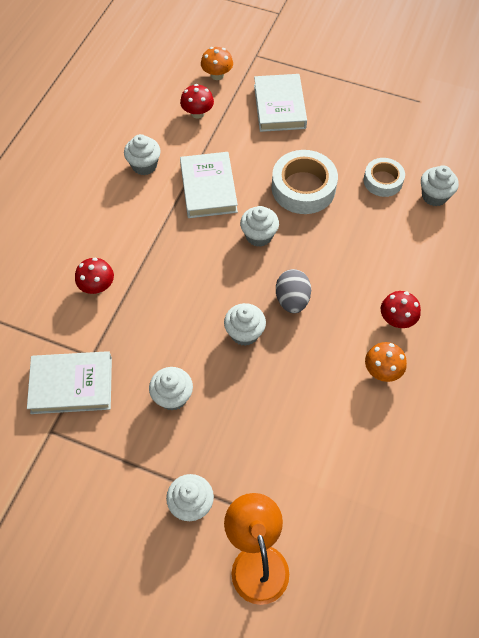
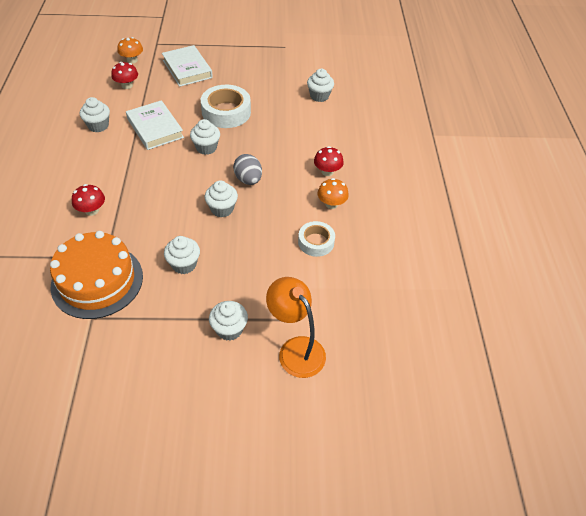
camera: 25 degrees left, 10 degrees down
(72, 385) = (97, 281): white book -> orange cake
(383, 181) = (280, 95): white tape -> white tape (316, 242)

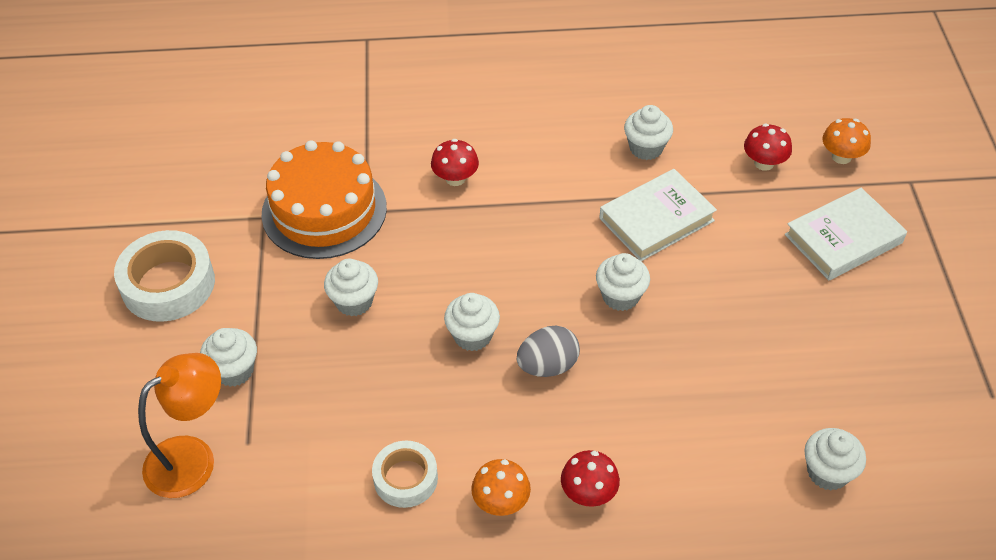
camera: 90 degrees right, 0 degrees up
(226, 112) = (728, 314): white tape -> white tape (168, 284)

